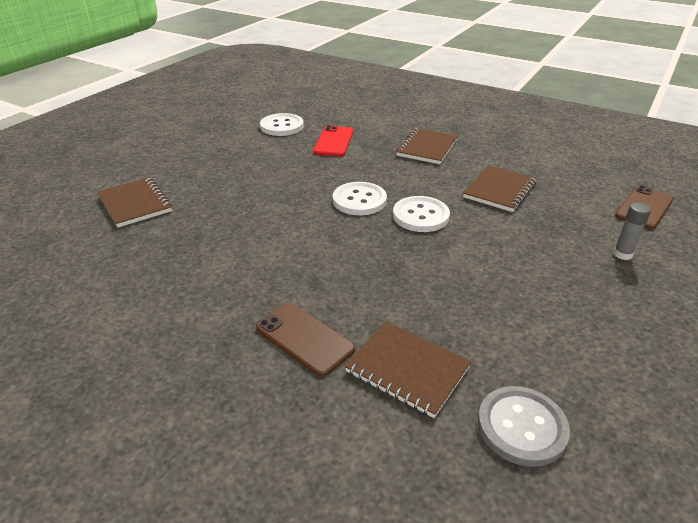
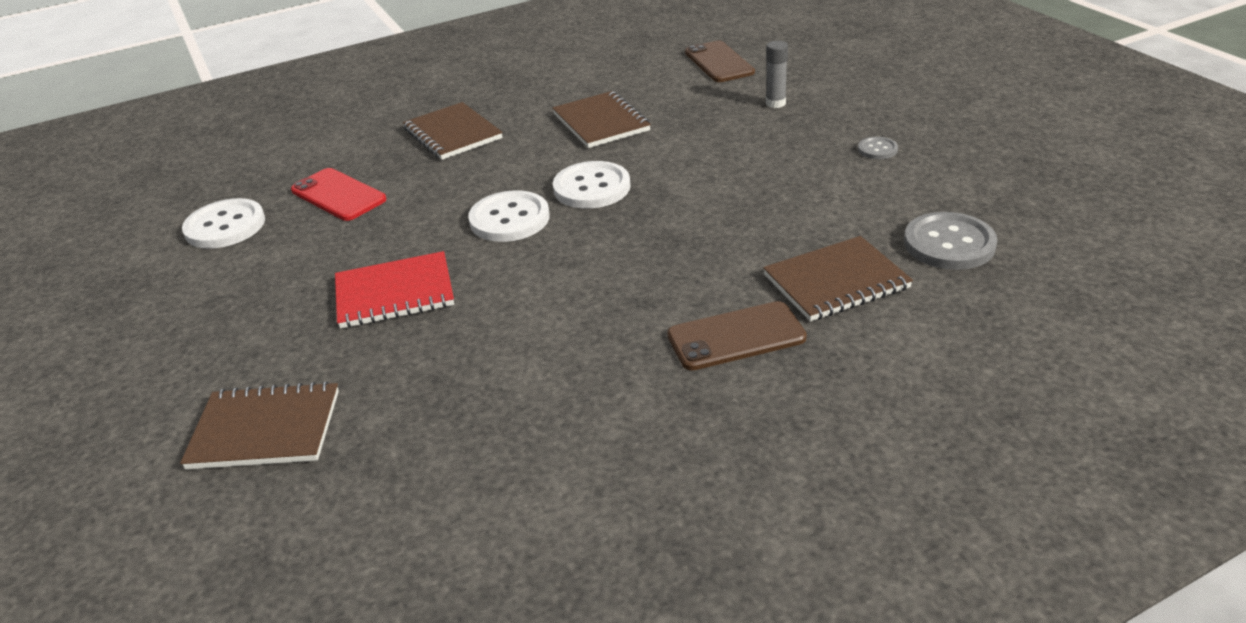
camera: 55 degrees left, 0 degrees up
(261, 193) = (395, 293): none -> red notebook
(622, 334) = (877, 149): none -> grey button

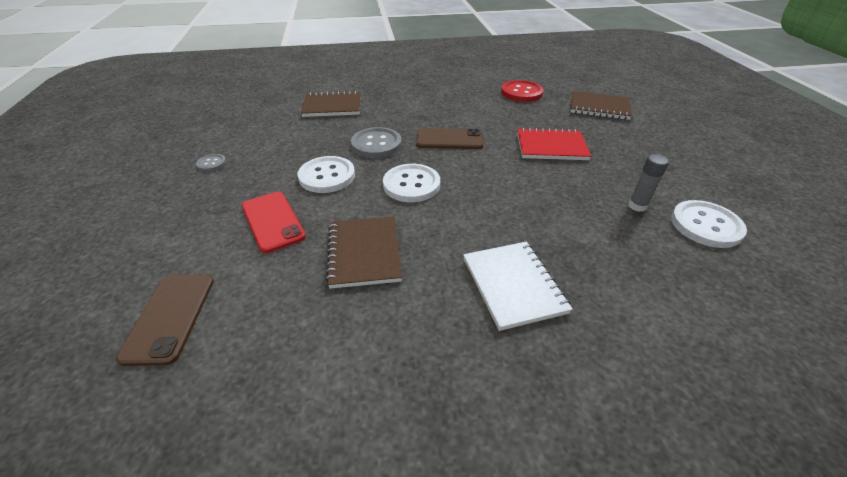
camera: 165 degrees left, 5 degrees up
(338, 195) = (615, 232): red phone -> red phone (272, 221)
(445, 439) = (521, 92): none -> red button
(452, 134) = (513, 285): brown notebook -> white notebook
(509, 219) = (476, 175): white button -> white button (327, 176)
(736, 336) = (393, 98): brown phone -> brown phone (449, 139)
(775, 103) = (207, 228): grey glue stick -> grey glue stick (637, 206)
(949, 244) = (265, 109): grey button -> grey button (376, 144)

